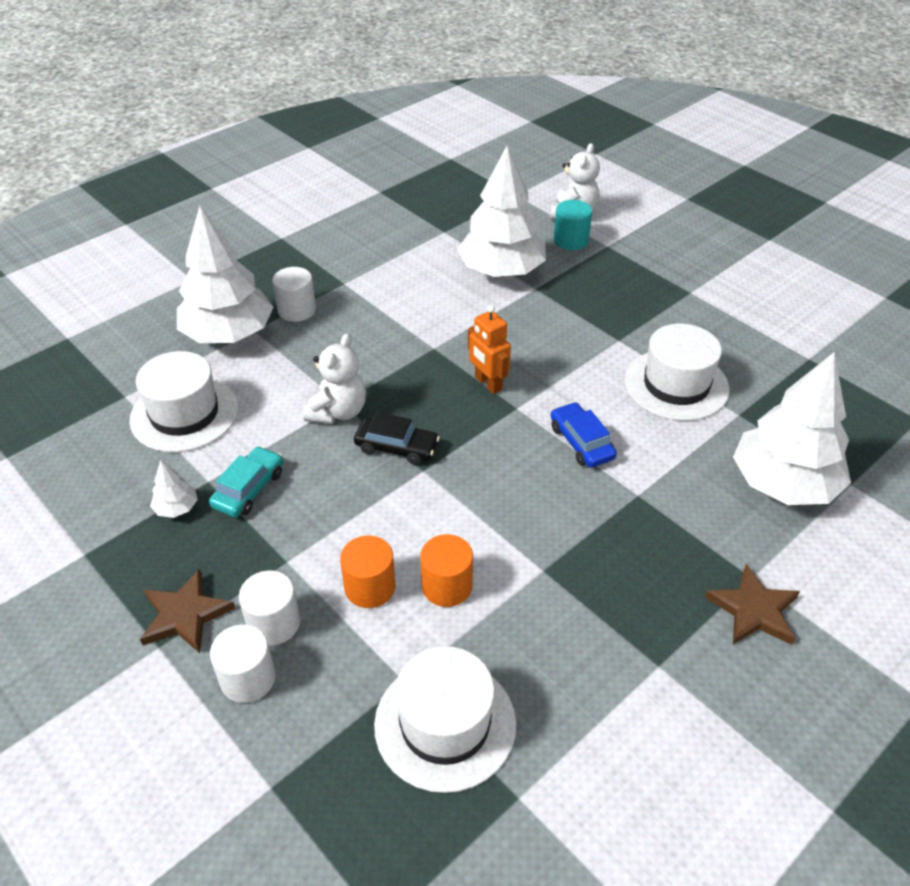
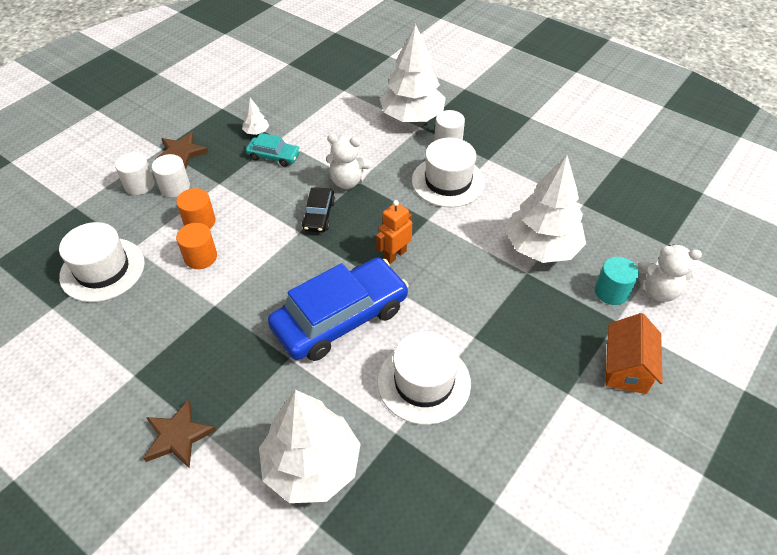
camera: 80 degrees right, 5 degrees up
(184, 414) = (333, 116): white hat -> white hat (448, 181)
(581, 442) = (340, 318): blue car -> blue car, size x2.12
(662, 252) = (626, 368): none -> orange house

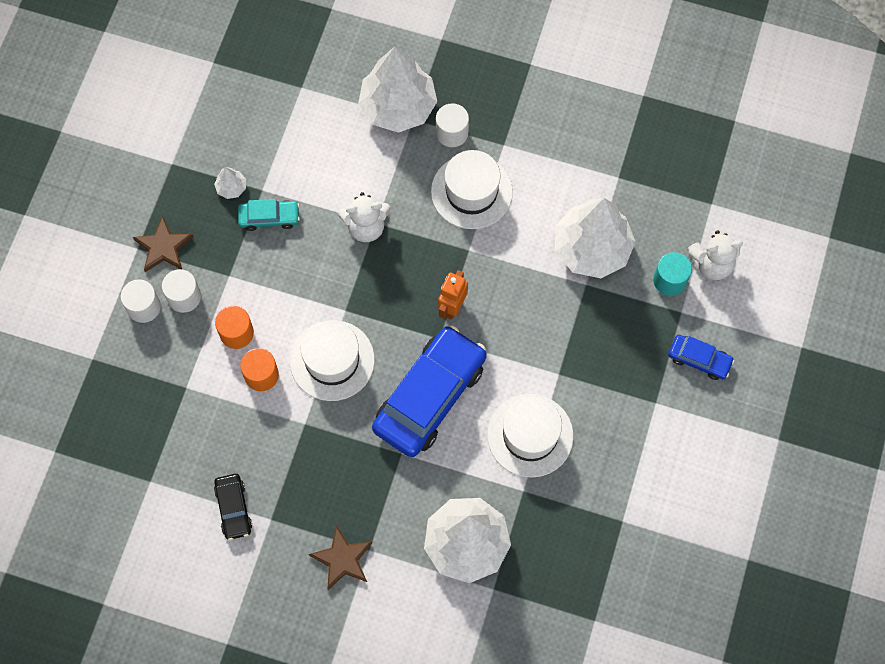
camera: 20 degrees left, 20 degrees up
(102, 269) = (171, 423): white hat -> white hat (332, 360)
(319, 215) = (355, 282): black car -> black car (233, 508)
(626, 368) = (699, 359): orange house -> blue car

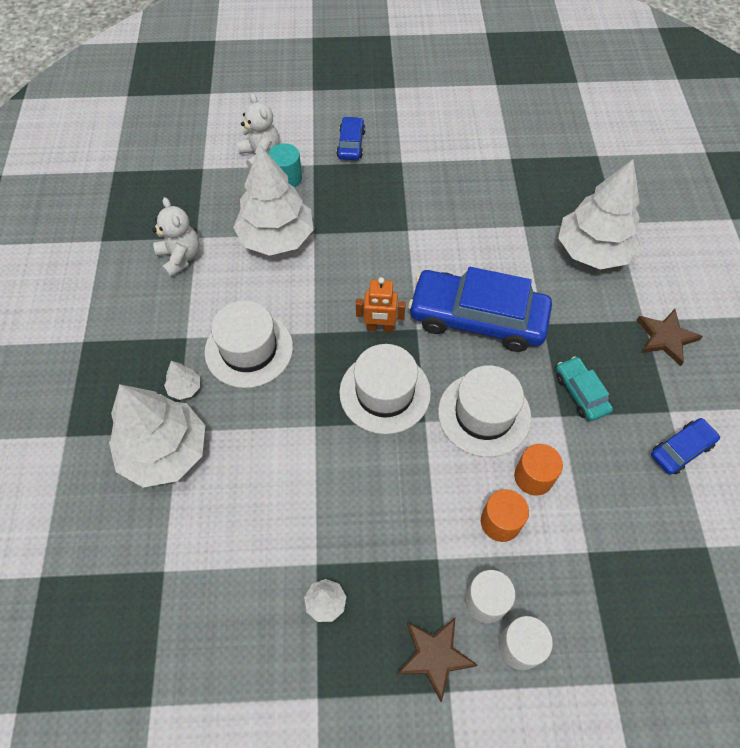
camera: 110 degrees left, 10 degrees down
(233, 508) = (681, 449): black car -> blue car
(269, 217) = (349, 541): turquoise car -> turquoise car (581, 393)
(366, 227) = (323, 434): white teddy bear -> white teddy bear (180, 258)
(452, 133) = (185, 388): white cylinder -> white tree
(530, 435) = (473, 234): white hat -> white hat (385, 392)

